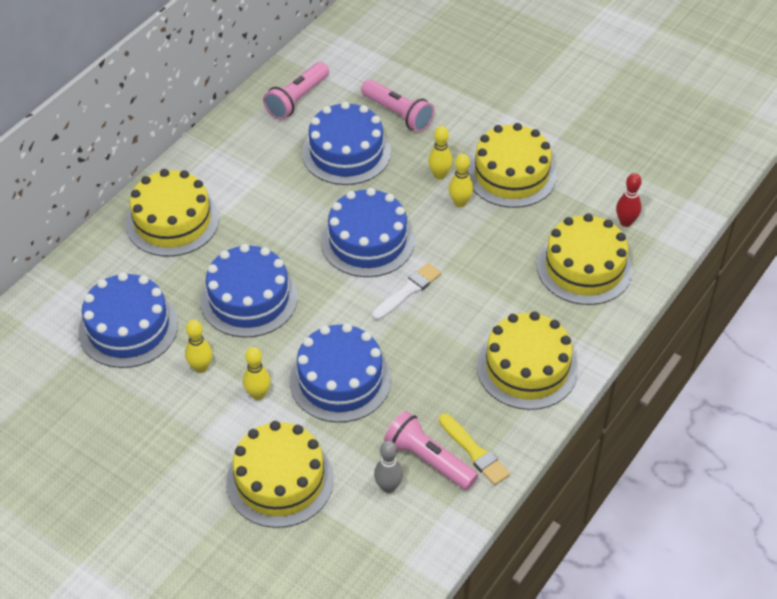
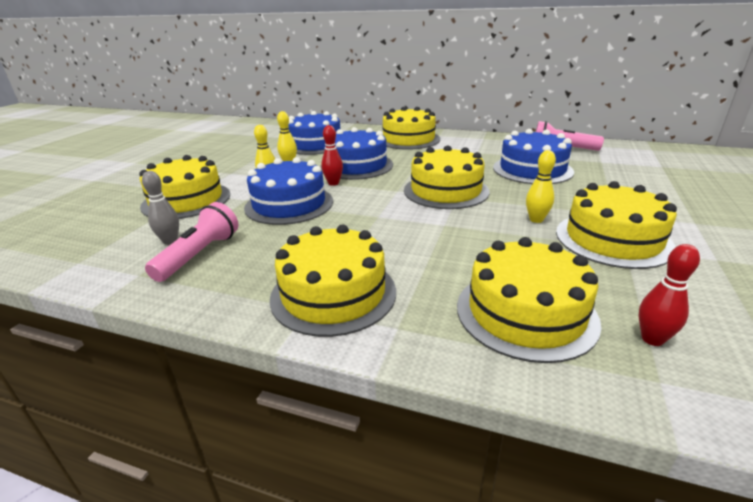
camera: 75 degrees right, 20 degrees down
(297, 331) = (333, 183): none -> red bowling pin
(367, 241) = (446, 191): blue cake -> yellow cake
(398, 114) = (604, 179): pink flashlight -> none
(408, 291) = (402, 214): white brush -> none
(439, 175) = (558, 205): yellow bowling pin -> none
(474, 452) = (207, 278): yellow brush -> none

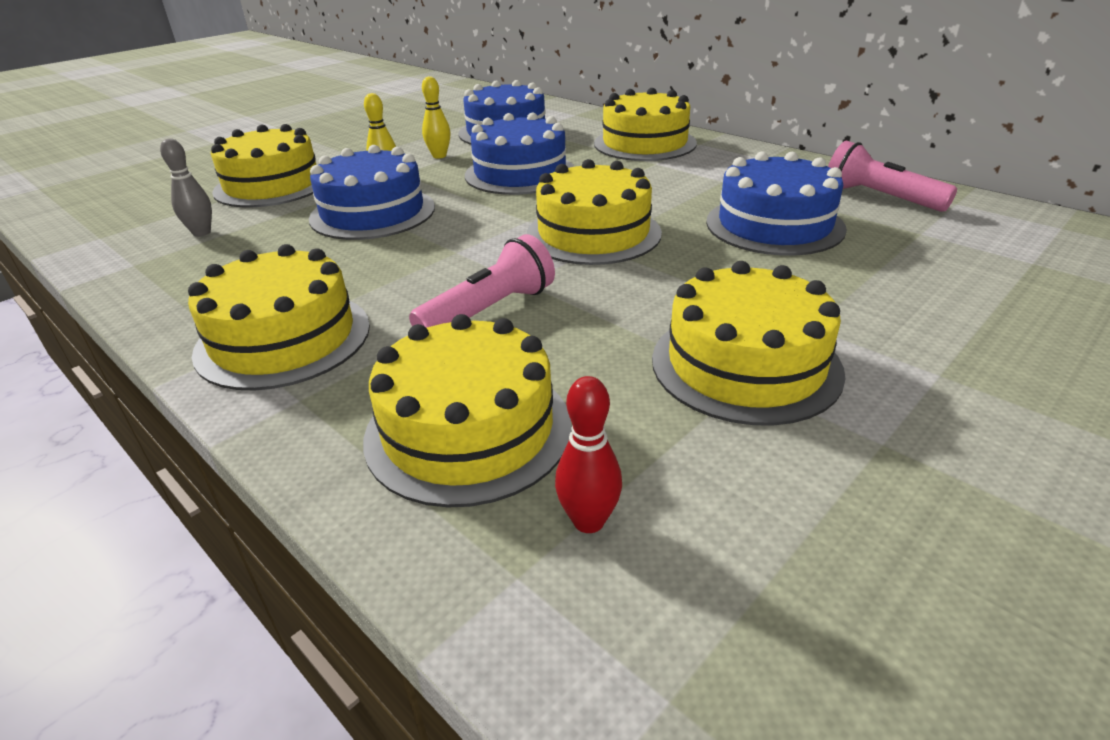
camera: 25 degrees right, 5 degrees up
(199, 255) = (210, 256): pink flashlight -> pink flashlight (489, 311)
(333, 183) = (459, 194): red bowling pin -> none
(536, 220) = (666, 305): yellow bowling pin -> none

